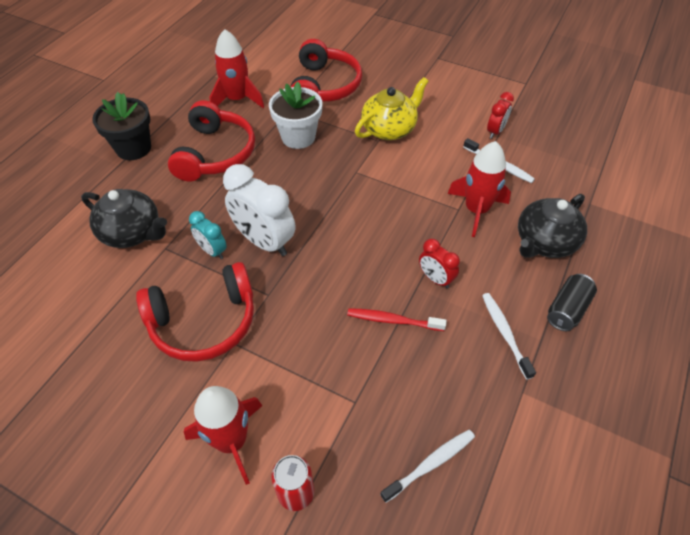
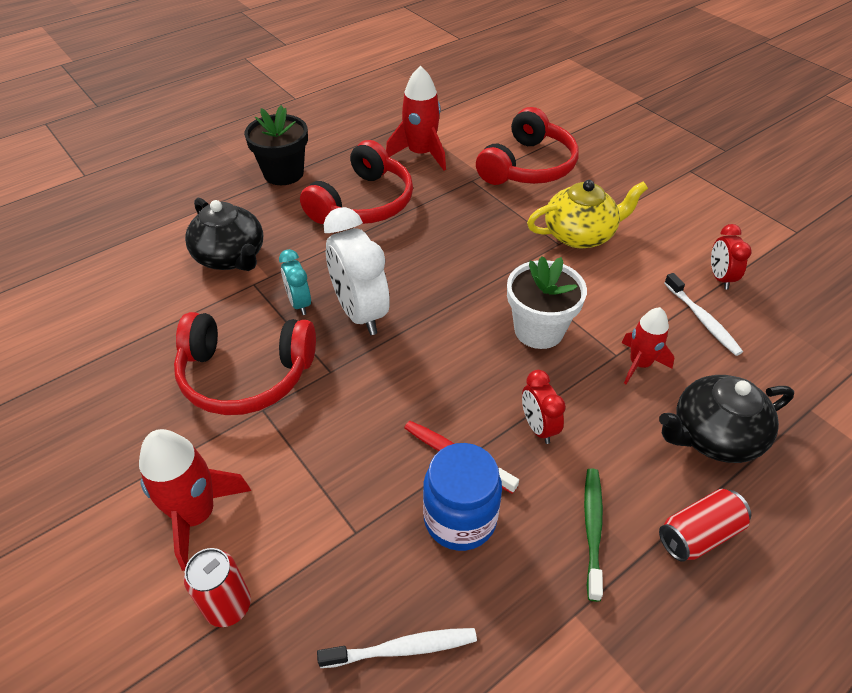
camera: 25 degrees right, 5 degrees down
(298, 137) = (465, 212): white flower pot -> white flower pot (539, 330)
(419, 362) = (460, 519): none -> blue jar
(476, 210) = (639, 364): red rocket -> red rocket, size x0.65
(495, 131) = (720, 278): red clock -> red clock turned 120 degrees clockwise
(504, 333) = (592, 529): white toothbrush -> green toothbrush
(567, 309) = (698, 534): black can -> red can

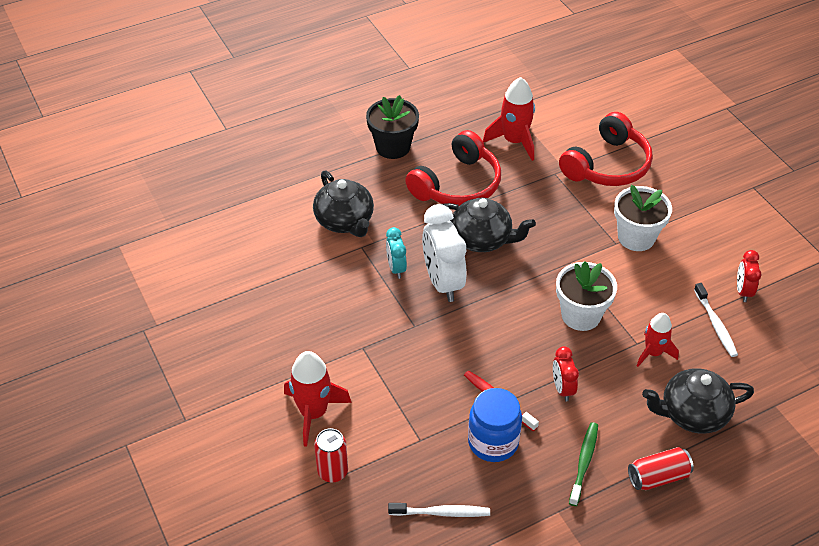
camera: 10 degrees right, 0 degrees up
(245, 375) = (351, 320): red headphones -> none
(401, 257) = (482, 239): none -> black teapot
(580, 235) = (636, 237): yellow teapot -> white flower pot

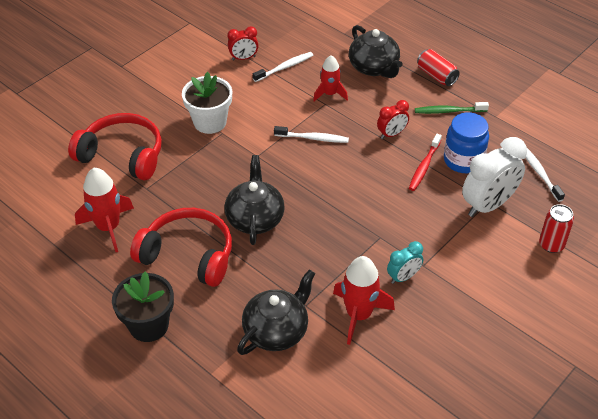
camera: 110 degrees left, 0 degrees up
(313, 413) = (508, 276): red rocket -> red rocket (359, 315)
(396, 268) = (320, 270): turquoise clock -> turquoise clock (403, 277)
(443, 282) = (321, 231): white clock -> white clock (488, 205)
(581, 315) = (313, 138): white flower pot -> white toothbrush

